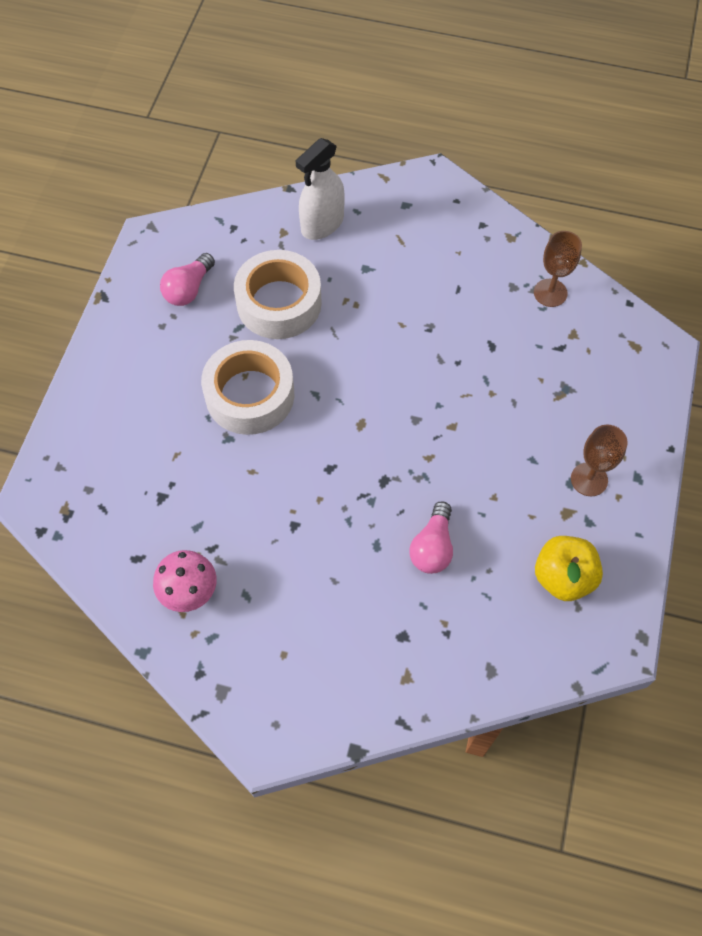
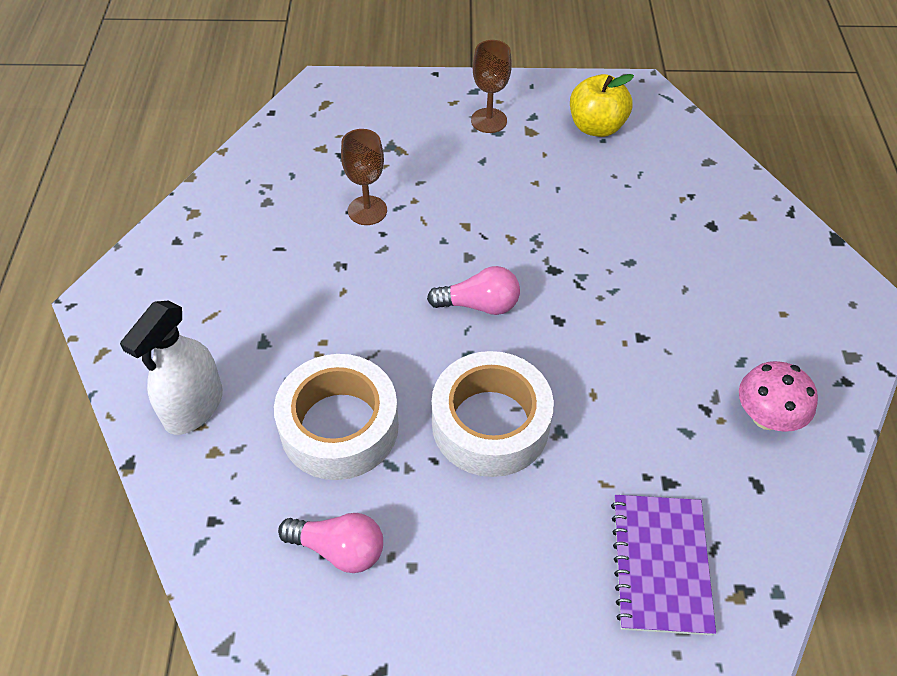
camera: 105 degrees left, 10 degrees down
(105, 469) = (660, 565): none -> purple notebook
(322, 224) = (194, 407): white spray bottle -> white spray bottle turned 90 degrees clockwise
(432, 547) = (610, 219): pink light bulb -> pink light bulb (479, 305)
(550, 293) = (269, 171): brown goblet -> brown goblet (367, 210)

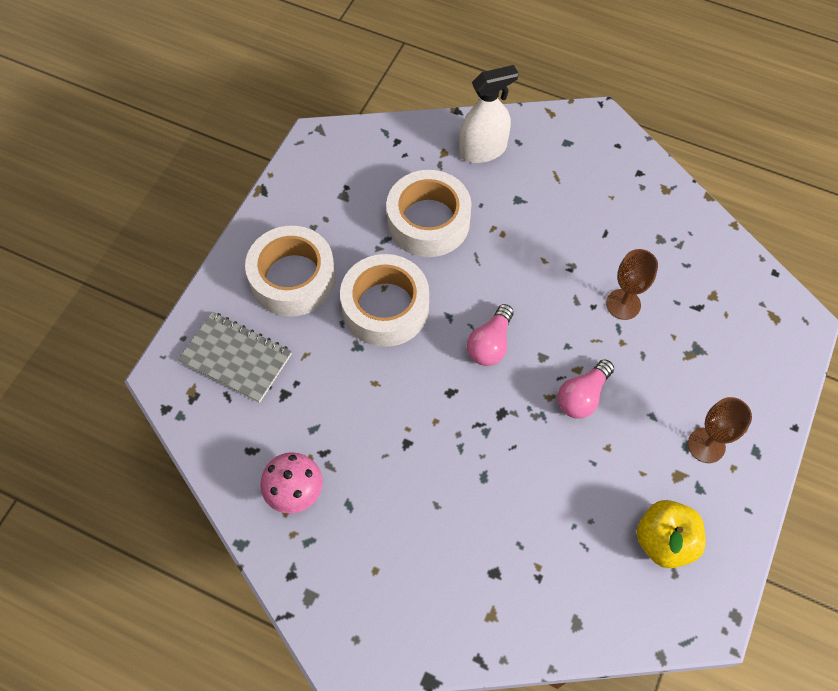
camera: 115 degrees right, 10 degrees up
(194, 407) = (483, 150): white spray bottle -> white spray bottle turned 105 degrees clockwise
(339, 549) = (344, 195): pink light bulb -> pink light bulb (582, 396)
(507, 552) = (293, 278): none -> white tape
(660, 565) = (236, 358): purple notebook -> grey notebook

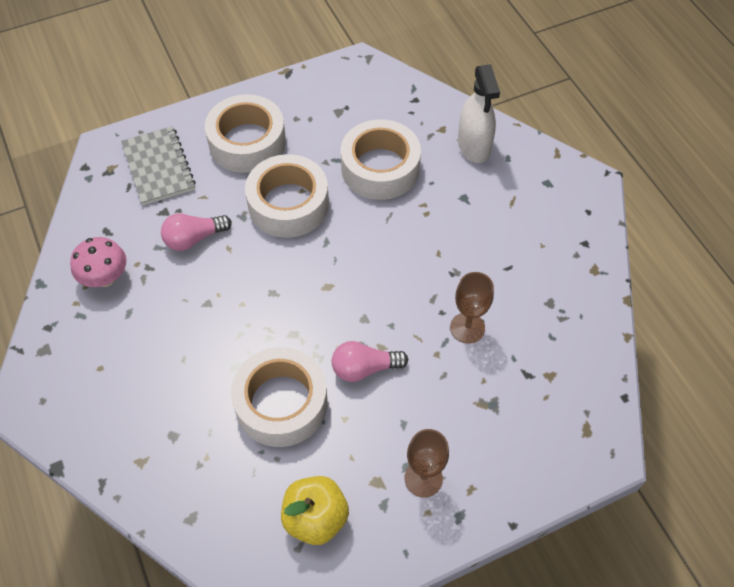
camera: 40 degrees right, 5 degrees down
(483, 150) = (474, 146): white spray bottle -> white spray bottle turned 60 degrees clockwise
(490, 344) = (335, 282): pink light bulb -> pink light bulb (194, 238)
(549, 475) = (281, 403): none -> white tape

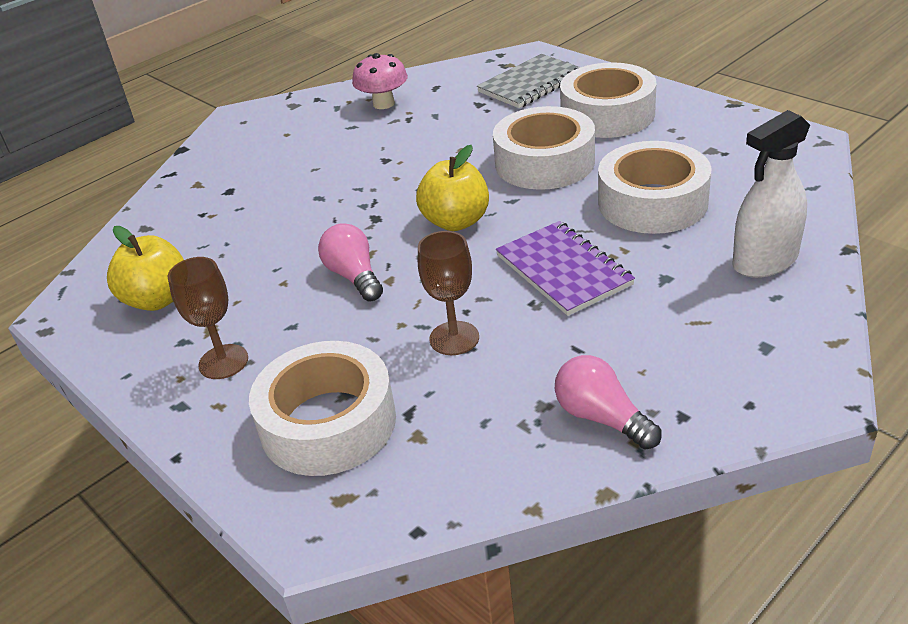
camera: 75 degrees right, 20 degrees down
(194, 238) = (458, 128): pink light bulb -> pink light bulb (601, 418)
(281, 403) = (287, 237): white tape -> white tape (328, 423)
(332, 284) = (456, 221): none -> yellow apple
(427, 244) = (563, 270): none -> purple notebook

